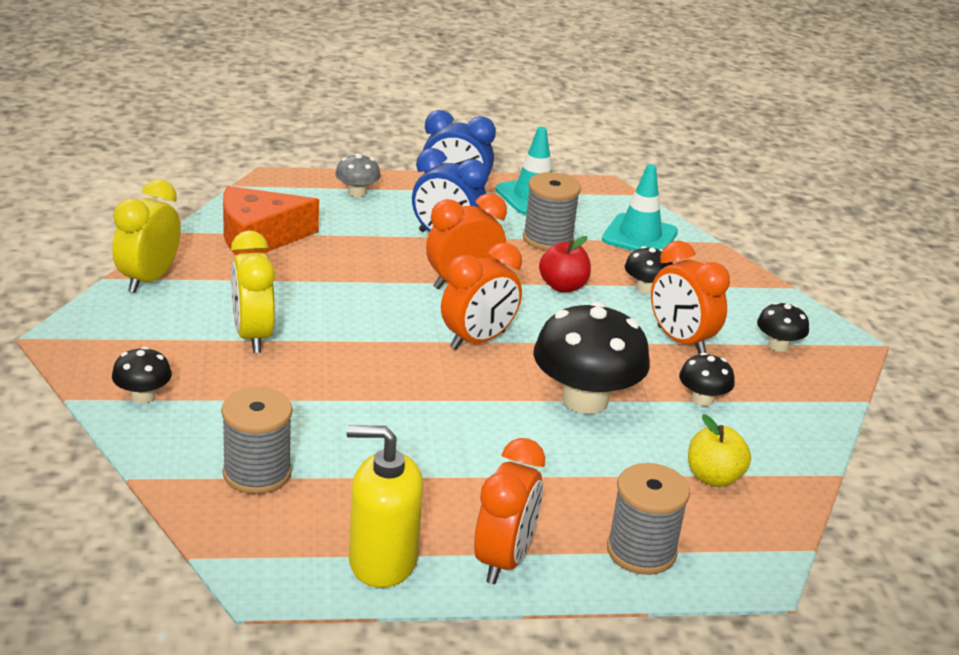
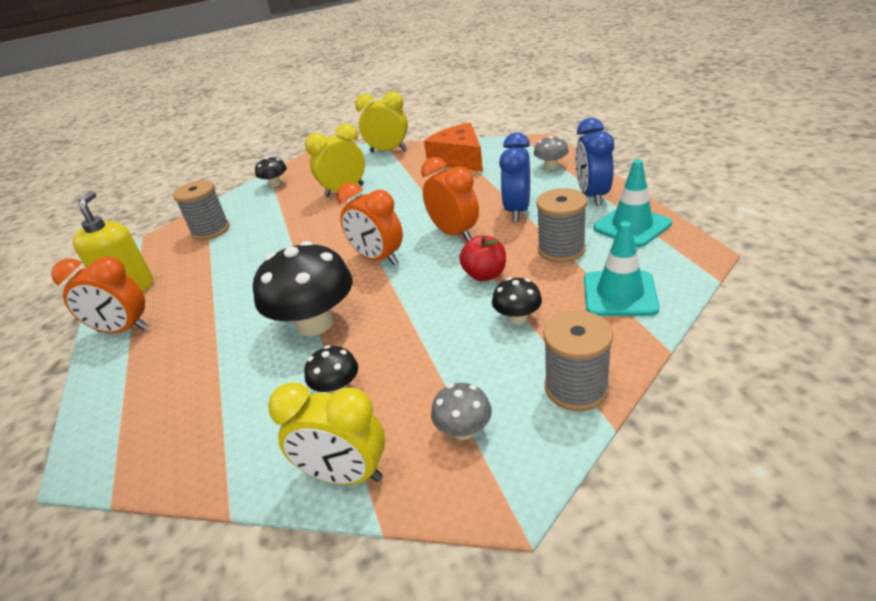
camera: 85 degrees right, 5 degrees up
(641, 551) = (123, 391): grey spool -> grey spool (576, 388)
(680, 341) = (433, 357): orange clock -> none
(713, 477) = (217, 416): yellow apple -> none
(778, 345) = (464, 430): black mushroom -> grey mushroom
(811, 409) = (345, 475): none -> yellow clock

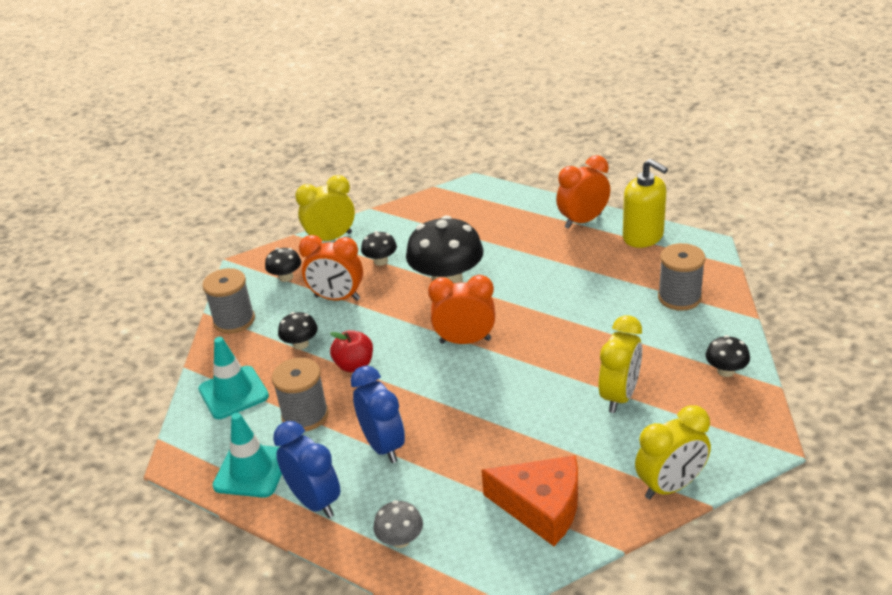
camera: 140 degrees right, 0 degrees up
(454, 233) = (423, 392): orange clock -> orange clock (337, 298)
(464, 430) = (286, 277): grey mushroom -> black mushroom

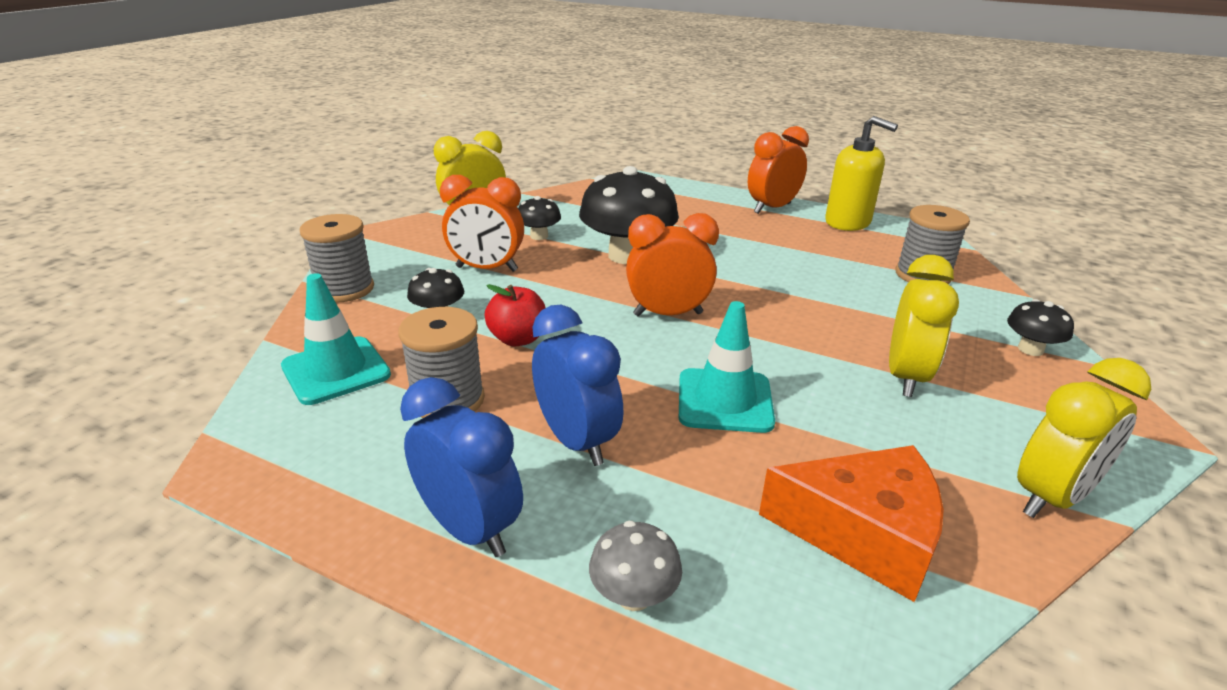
camera: 10 degrees left, 5 degrees down
(251, 471) = (357, 480): turquoise traffic cone -> turquoise traffic cone (724, 401)
(286, 277) = (417, 248): black mushroom -> none

